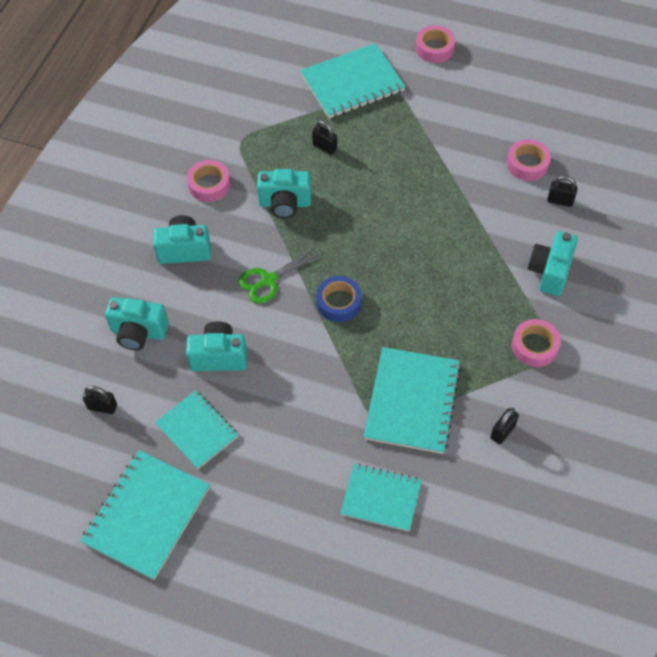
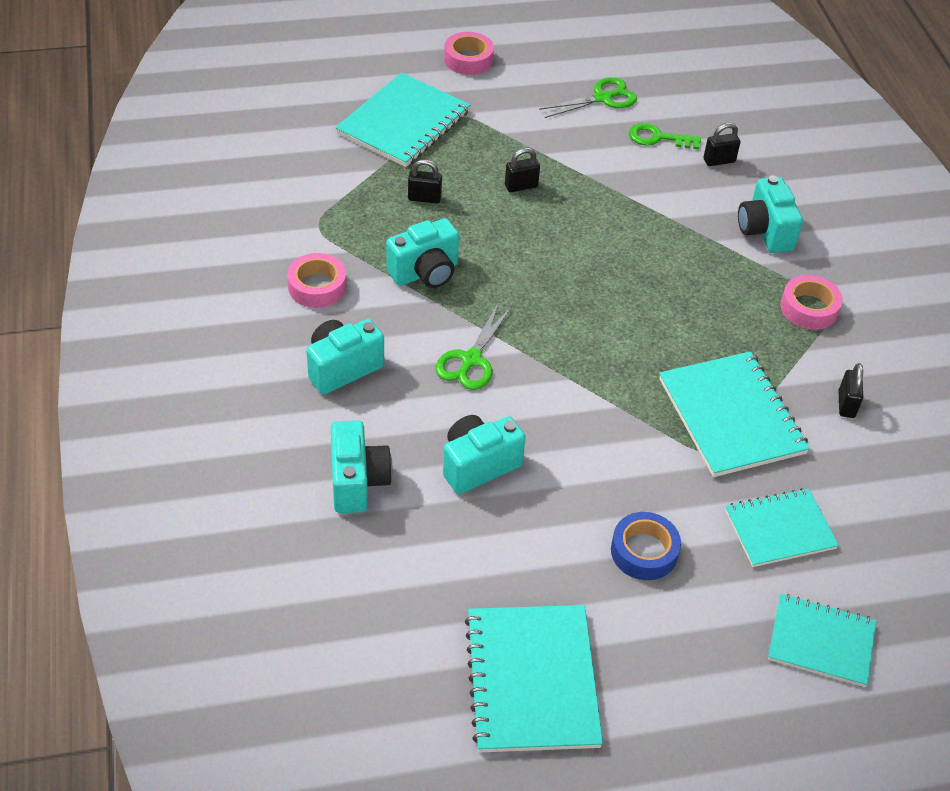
camera: 35 degrees left, 10 degrees down
(102, 407) = (378, 585): black padlock -> black padlock (521, 186)
(139, 332) = (357, 482): turquoise camera -> turquoise camera turned 75 degrees counterclockwise
(197, 430) = (517, 557): turquoise notebook -> turquoise notebook (821, 642)
(339, 302) = (570, 350): blue tape -> blue tape (644, 551)
(511, 116) = (603, 98): none -> green scissors
(527, 164) = (658, 138): pink tape -> green key

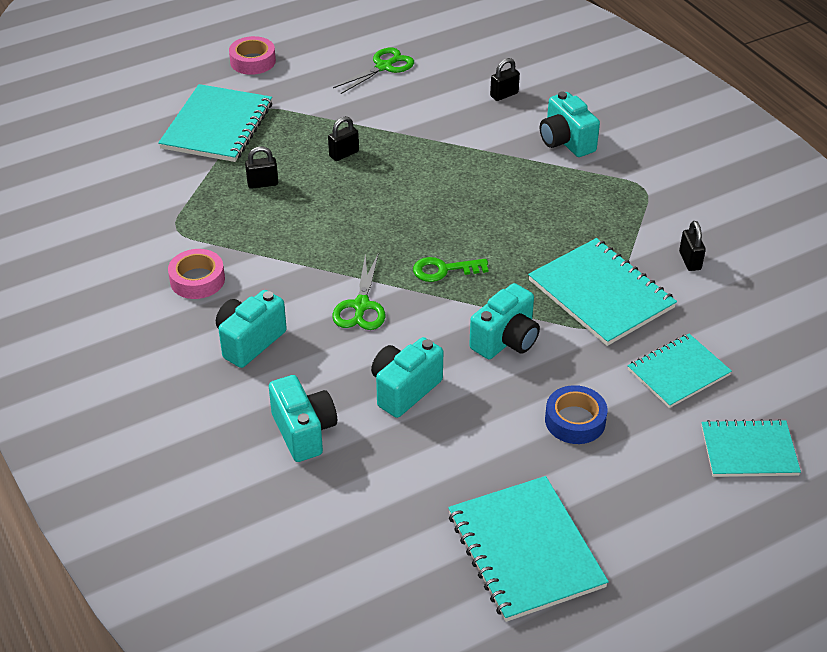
camera: 15 degrees left, 5 degrees down
(425, 273) = (290, 244): turquoise camera -> turquoise camera (506, 340)
(658, 138) = (445, 88): green key -> green key (444, 270)
(809, 308) = (628, 193): pink tape -> none

